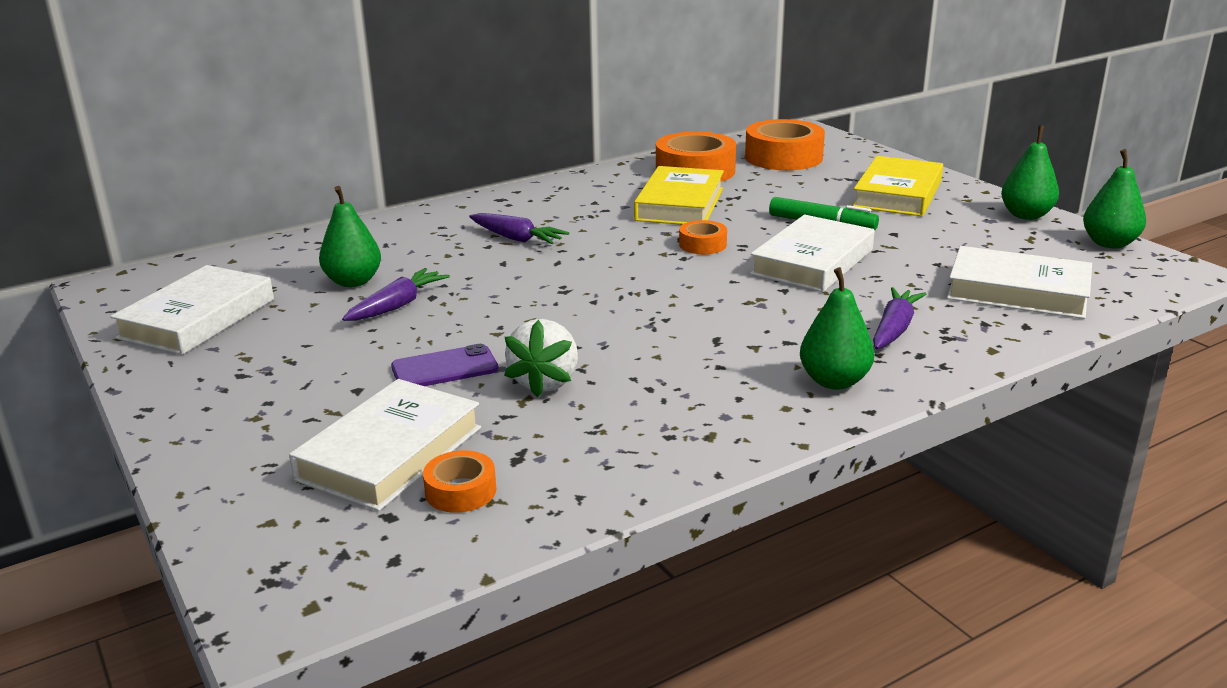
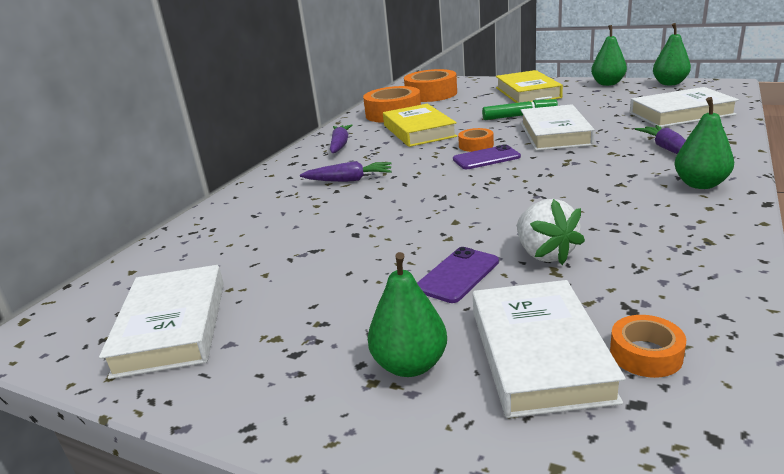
camera: 30 degrees left, 0 degrees up
(353, 281) = (272, 247): green pear -> green pear (410, 365)
(398, 305) = (339, 249): purple carrot -> purple carrot (340, 145)
(683, 264) = (486, 158): none -> purple phone

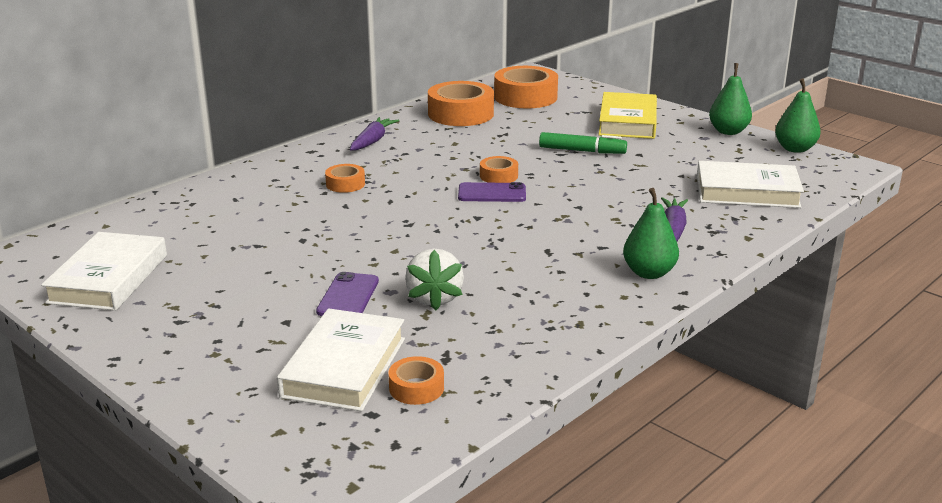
camera: 15 degrees right, 0 degrees up
(349, 180) = (345, 184): purple carrot -> orange tape
(410, 365) = (249, 350): green pear -> none
(418, 131) = (463, 143): yellow book -> none
(457, 275) = (348, 296): purple phone -> purple phone turned 45 degrees counterclockwise
(555, 134) = (589, 182): white book -> none

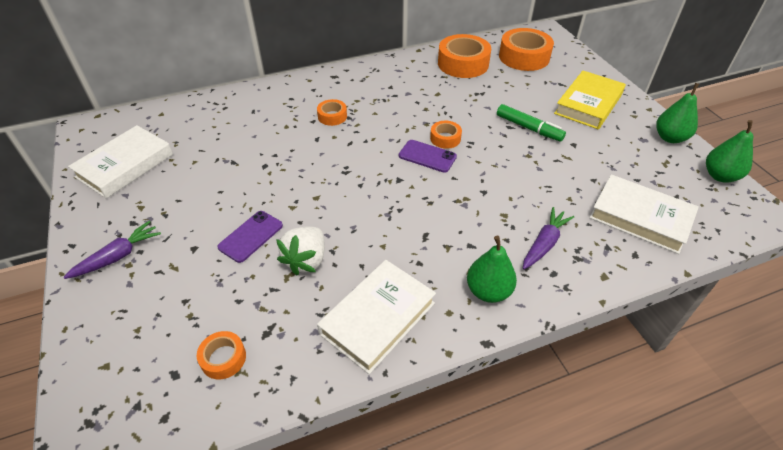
camera: 25 degrees right, 20 degrees up
(344, 367) = (193, 313): white book -> white book (377, 318)
(373, 141) = (381, 76): purple carrot -> purple carrot (118, 256)

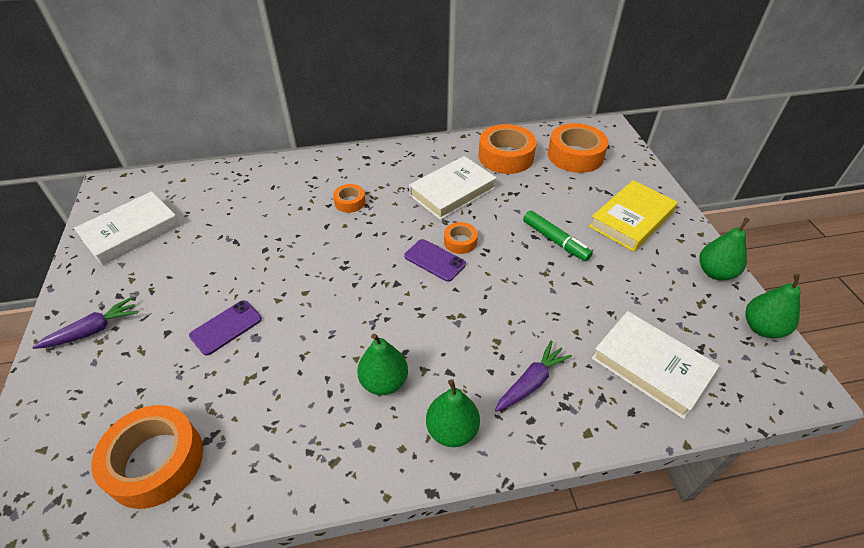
camera: 10 degrees right, 0 degrees up
(223, 358) = (156, 461): orange tape -> orange tape, size x1.97
(306, 260) = (272, 363): white strawberry -> none
(377, 318) = (324, 442): white book -> white book (452, 192)
(415, 261) = (384, 382): none -> green pear

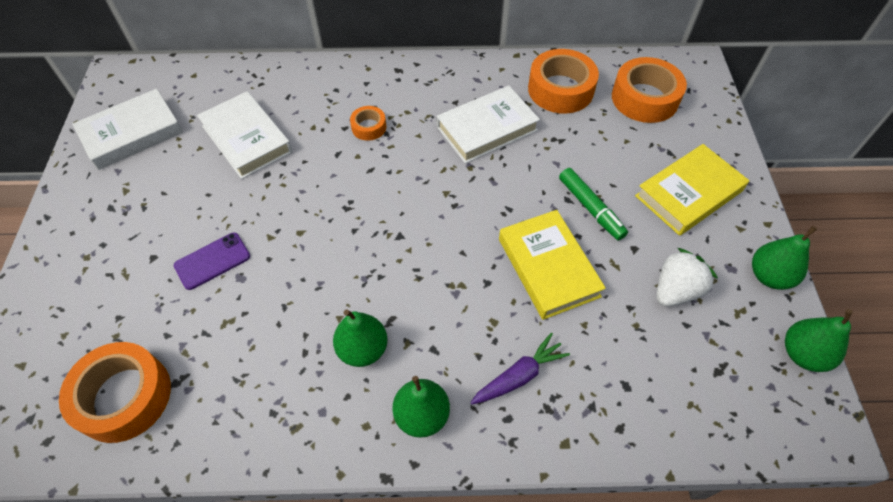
camera: 10 degrees right, 10 degrees up
(93, 330) = (81, 244): purple carrot -> none
(434, 260) = (447, 213): purple phone -> none
(460, 242) = (481, 194): orange tape -> none
(532, 291) = (548, 267): none -> yellow book
(644, 294) = (675, 290): none -> white strawberry
(651, 366) = (657, 380): white book -> white book (247, 139)

